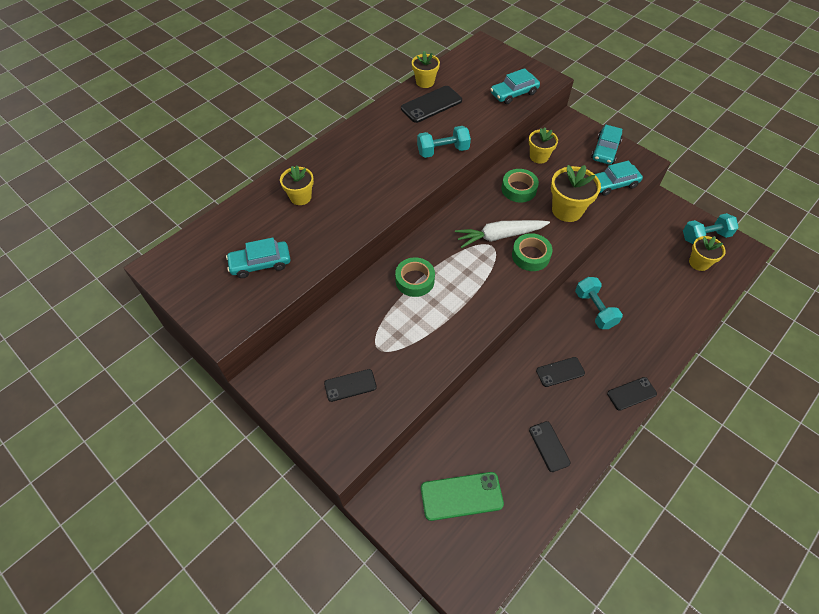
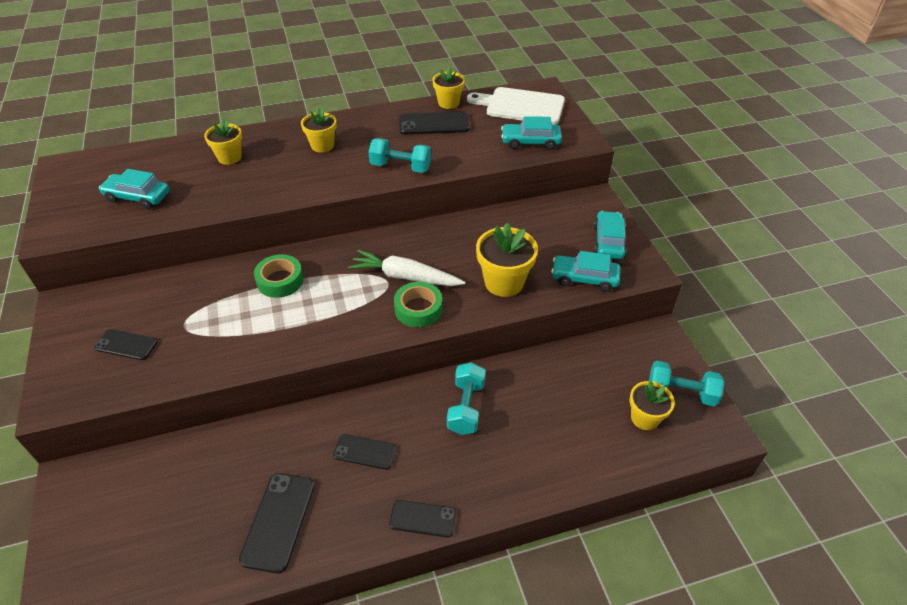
camera: 30 degrees right, 10 degrees down
(461, 496) = (145, 518): green phone -> none
(480, 65) = (521, 106): none -> white cutting board
(518, 189) = (471, 241): green tape -> none
(539, 157) = (524, 219): yellow flower pot -> yellow flower pot (322, 145)
(549, 446) = (278, 521): black phone -> black phone, size x1.54
(605, 150) = (609, 241): turquoise car -> turquoise car turned 135 degrees clockwise

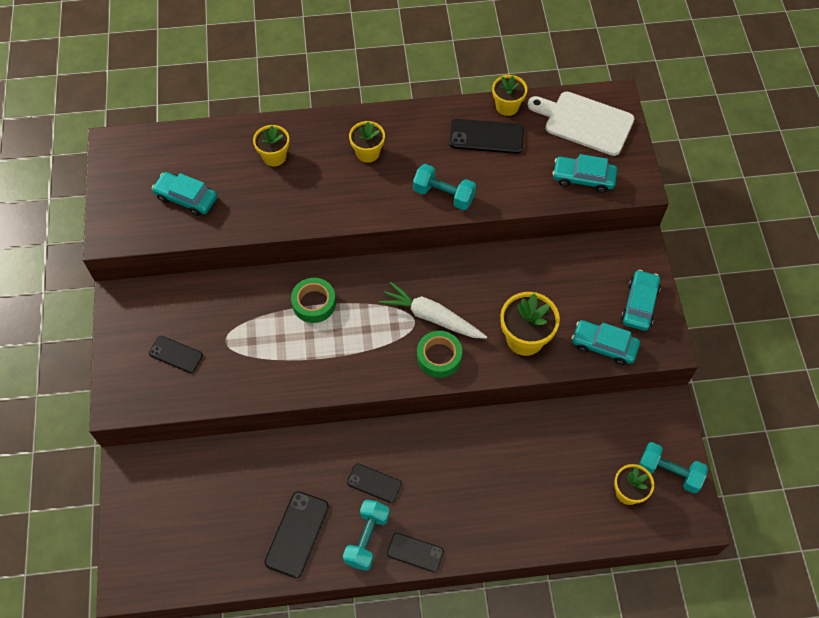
camera: 10 degrees right, 15 degrees up
(466, 407) = (469, 454): turquoise dumbbell -> turquoise dumbbell (367, 539)

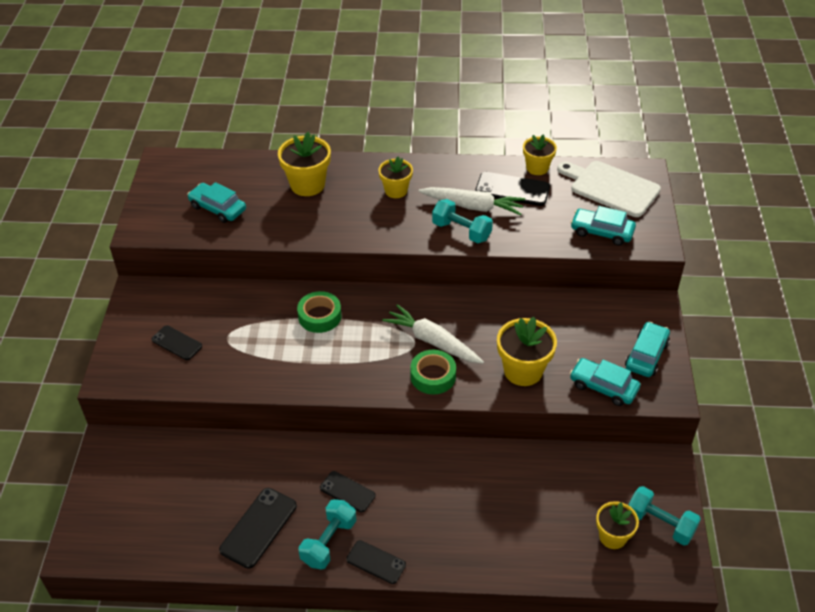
camera: 10 degrees right, 15 degrees down
(274, 156) = (307, 185): yellow flower pot -> yellow flower pot, size x1.53
(450, 163) = (473, 206): none -> white carrot

